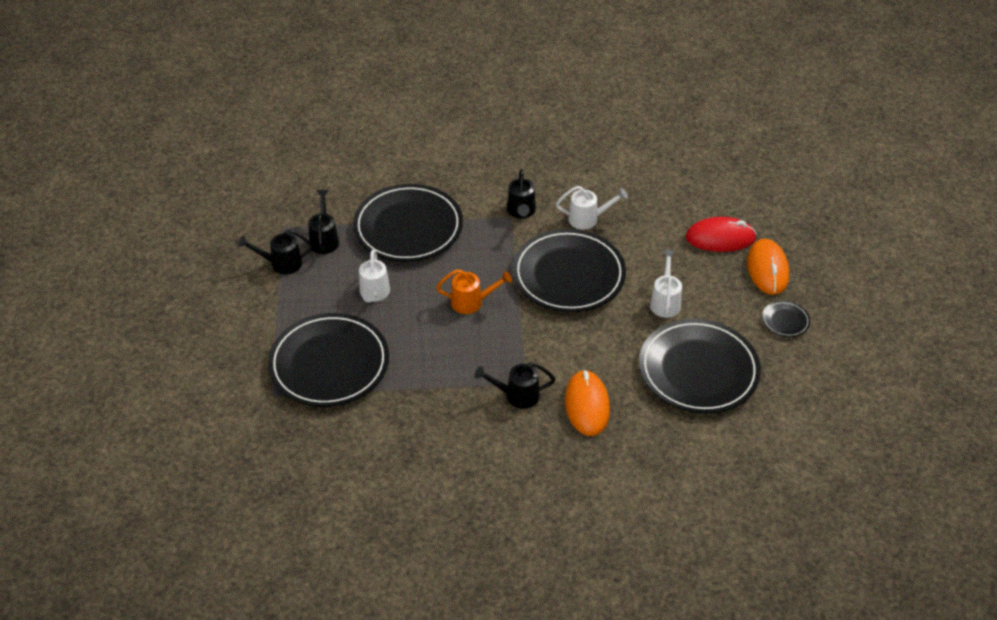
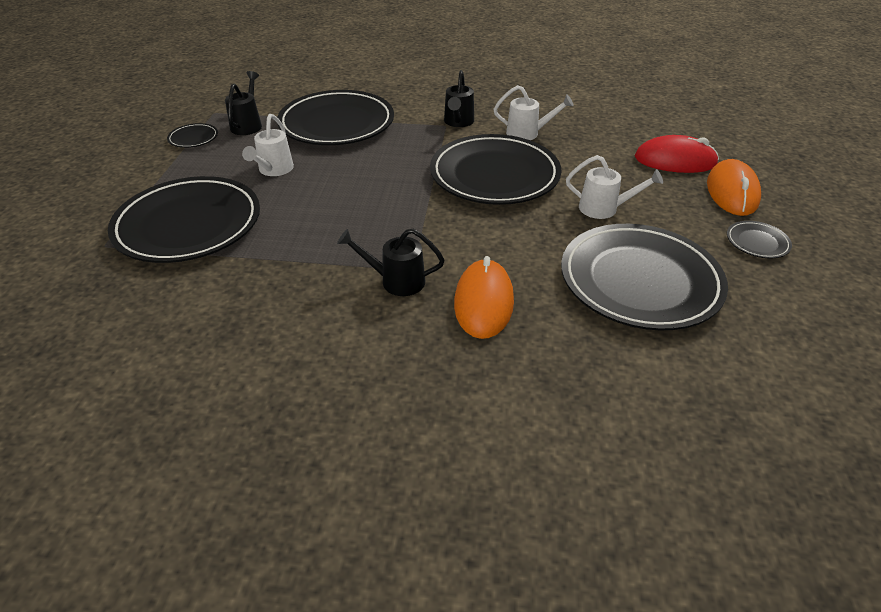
camera: 10 degrees right, 5 degrees down
(281, 263) = (193, 138): black watering can -> black plate
(471, 302) = (377, 187): orange watering can -> none
(665, 302) = (604, 209): white watering can -> white watering can turned 90 degrees clockwise

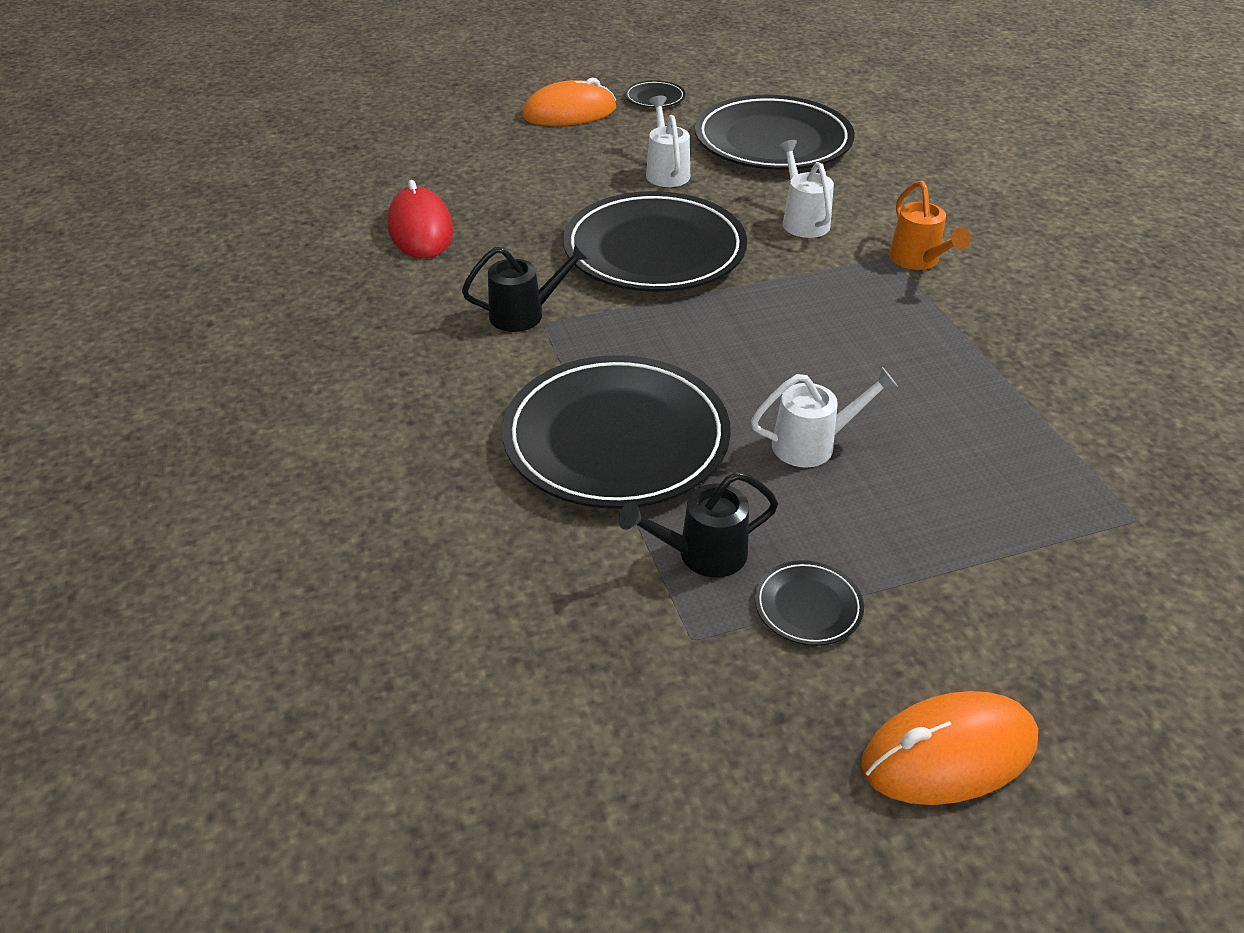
camera: 115 degrees left, 0 degrees up
(188, 225) = (1011, 461): black plate -> none
(396, 281) = (918, 260): black watering can -> orange watering can
(483, 302) = (890, 207): orange mouse -> orange mouse (949, 753)
(527, 133) = (520, 249): white watering can -> white watering can (803, 220)
(675, 161) = (522, 145): red mouse -> red mouse (420, 229)

